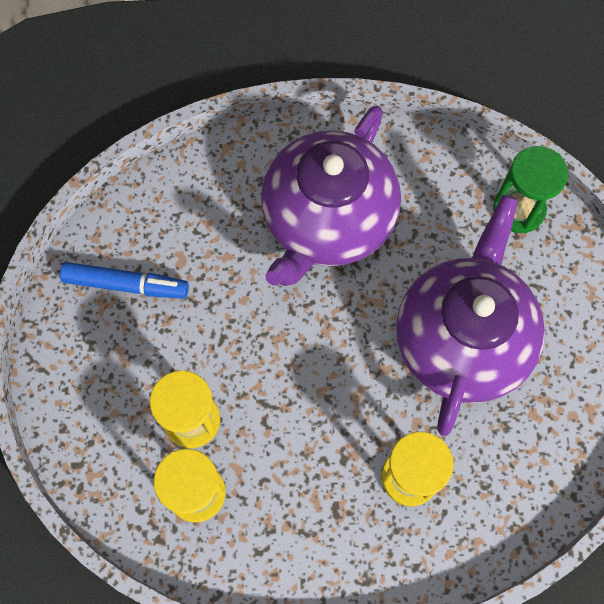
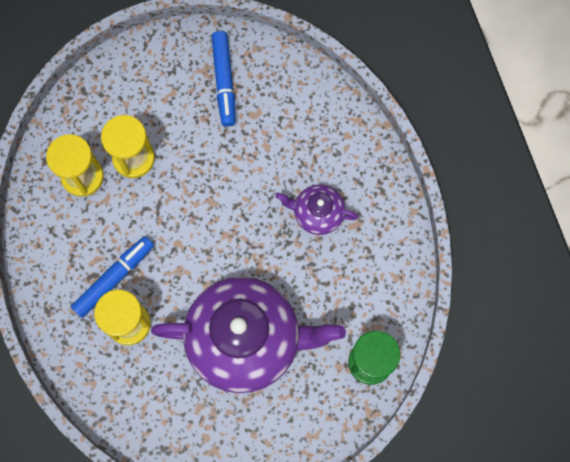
camera: 75 degrees right, 5 degrees up
(327, 220) = (317, 213): purple teapot -> purple teapot, size x0.46
(345, 482) = (114, 278): none -> blue marker

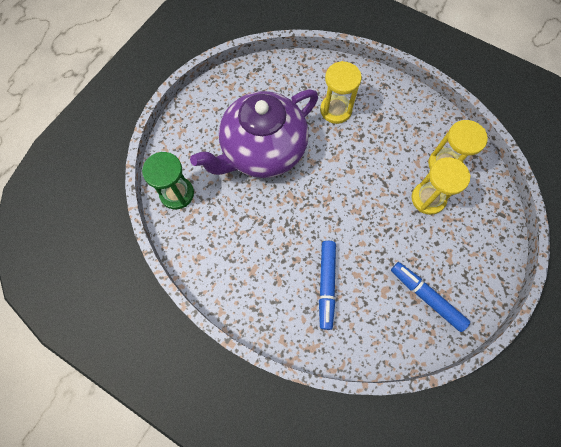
camera: 140 degrees right, 5 degrees down
(114, 278) = (367, 126): blue marker -> blue marker (326, 285)
(317, 213) = (284, 257): purple teapot -> none

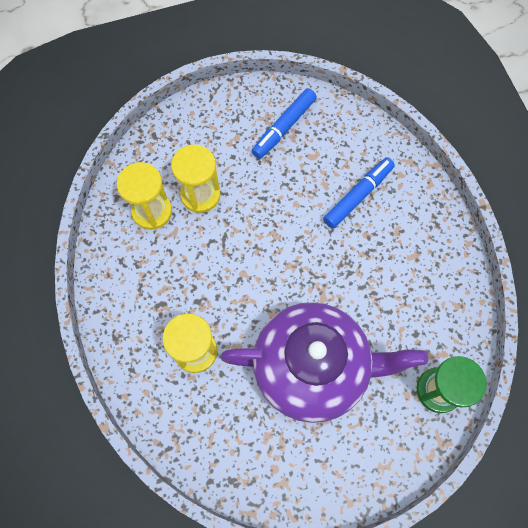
camera: 140 degrees left, 0 degrees up
(426, 297) = (284, 127): blue marker -> blue marker turned 45 degrees clockwise

